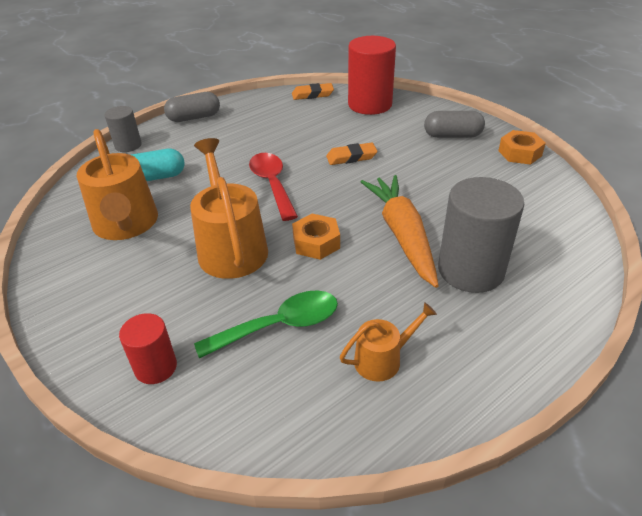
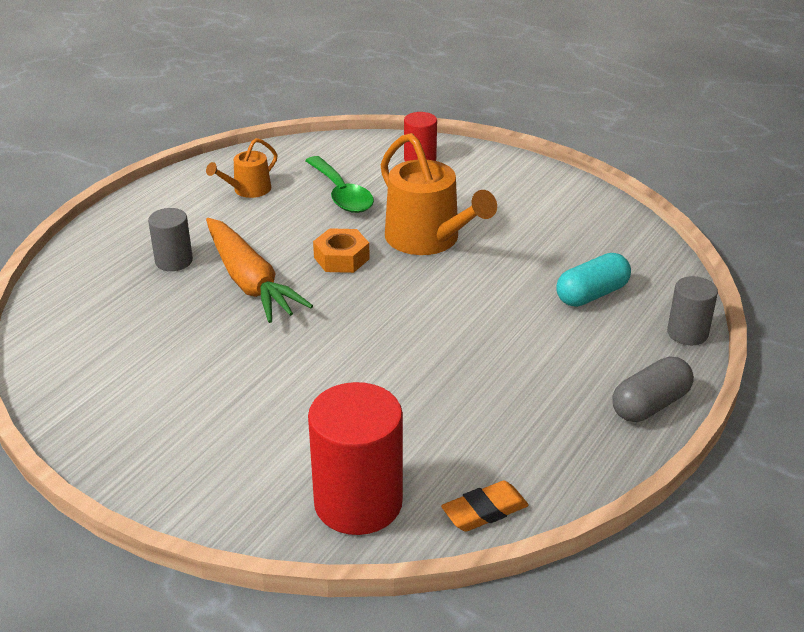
camera: 160 degrees right, 5 degrees down
(126, 224) = (559, 240): orange watering can -> none
(272, 184) = (432, 312): red spoon -> none
(279, 326) = (341, 194): green spoon -> green spoon turned 75 degrees counterclockwise
(351, 157) = (346, 374): orange eraser -> none
(452, 135) = (193, 448): grey capsule -> none
(470, 270) = (174, 261): grey cylinder -> grey cylinder, size x0.55
(520, 153) = (85, 430): orange nut -> none

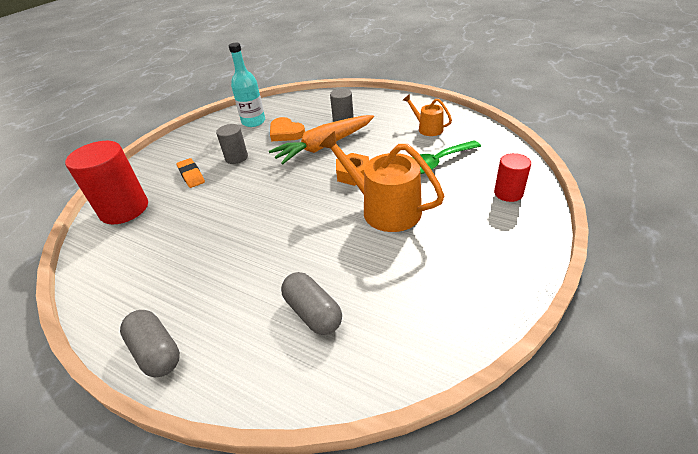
camera: 90 degrees right, 5 degrees up
(110, 365) = (253, 122): none -> turquoise bottle
(181, 323) = (286, 133): none -> orange heart
(428, 239) = (384, 209): orange watering can -> orange watering can turned 75 degrees clockwise
(484, 511) = (93, 258): orange eraser -> orange eraser (191, 175)
(591, 294) = (313, 312): turquoise capsule -> grey capsule
(687, 333) = (248, 391): grey cylinder -> grey cylinder (236, 158)

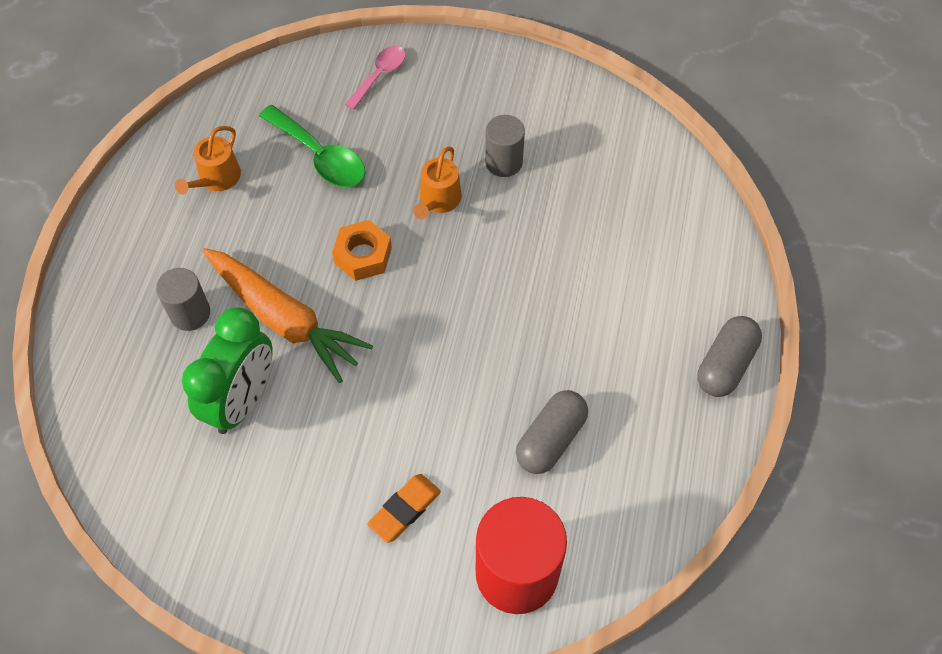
camera: 110 degrees left, 20 degrees up
(236, 158) = (338, 455): grey cylinder -> grey cylinder (503, 162)
(253, 122) = (200, 482): turquoise bottle -> none
(286, 133) = (242, 400): orange heart -> green clock
(313, 312) = (625, 233): grey capsule -> grey capsule (550, 439)
(384, 209) = (438, 200): orange watering can -> orange watering can, size x0.53
(508, 193) = (379, 76): red cylinder -> pink spoon

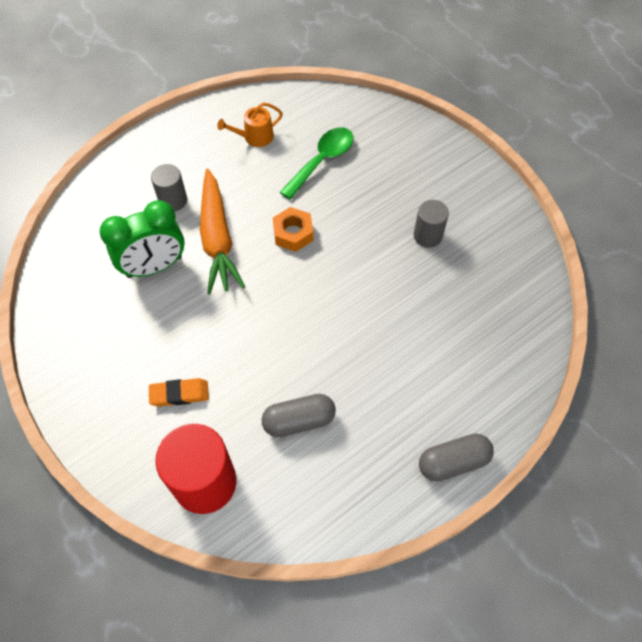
camera: 40 degrees right, 0 degrees up
(319, 156) = (322, 161): green spoon -> green spoon turned 135 degrees counterclockwise
(379, 76) = (400, 137): pink spoon -> none
(438, 200) = (366, 231): orange watering can -> none

